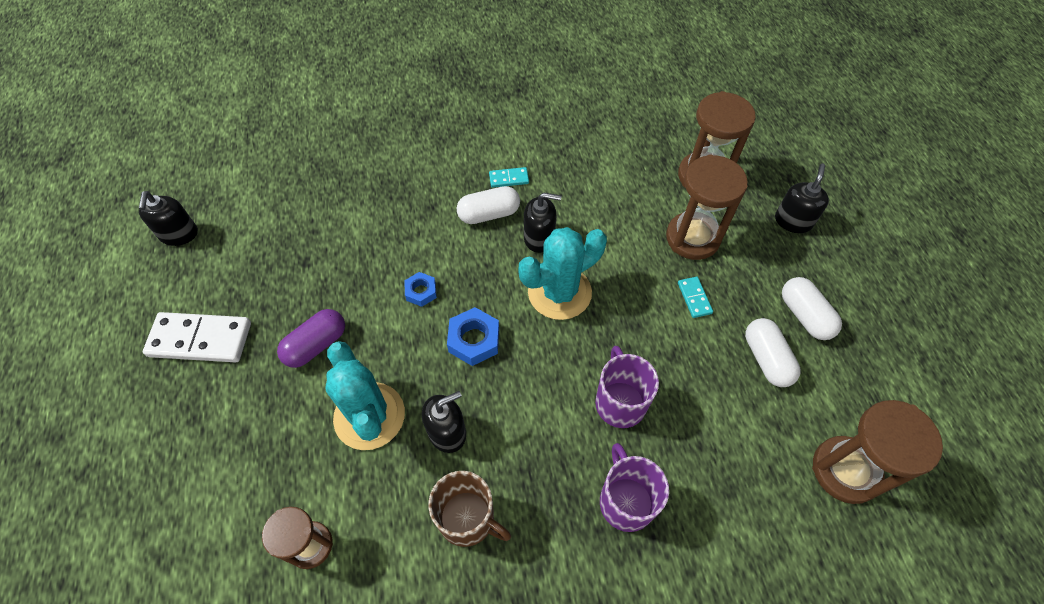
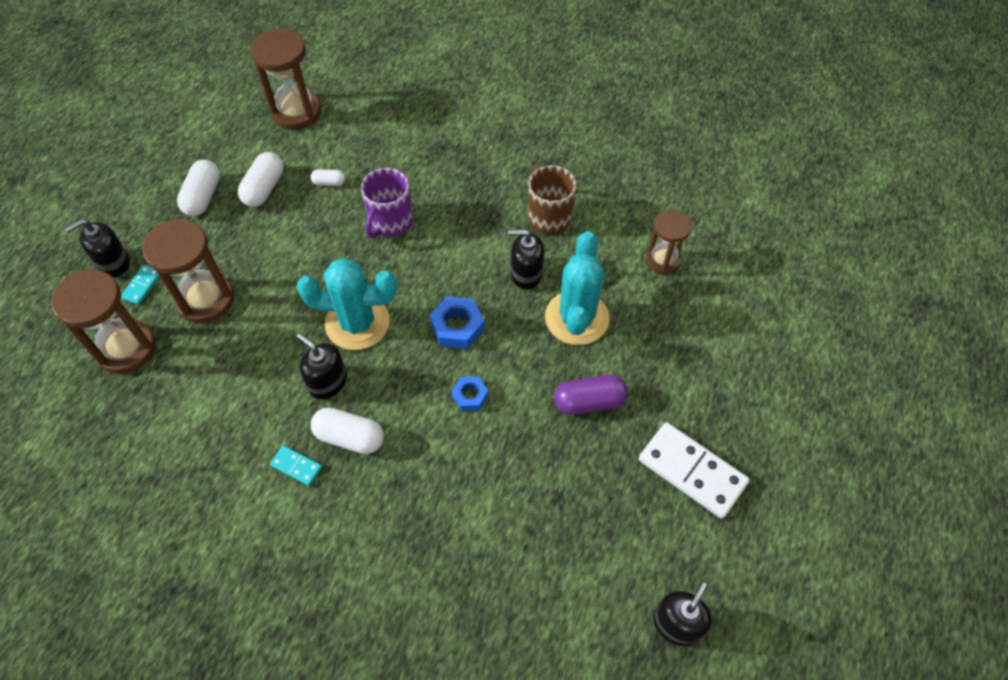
camera: 145 degrees left, 0 degrees up
(626, 501) = (441, 171): purple mug -> none
(694, 298) = (262, 255): turquoise domino -> turquoise domino (142, 286)
(718, 406) = (329, 182): none -> white capsule

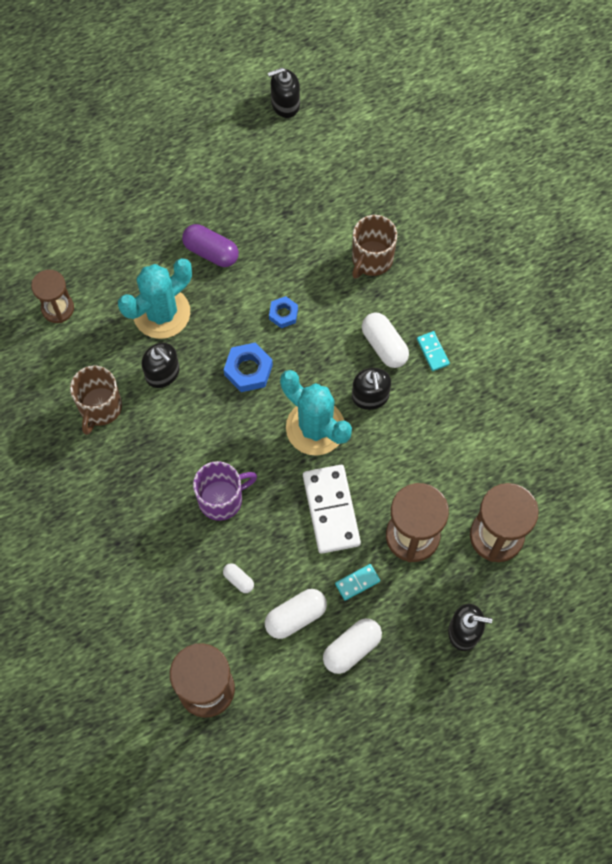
camera: 140 degrees left, 10 degrees up
(142, 286) = (454, 589): turquoise domino -> turquoise domino (357, 582)
(430, 514) = (371, 259): none -> brown mug
(692, 471) = (193, 167): white domino -> white domino (331, 510)

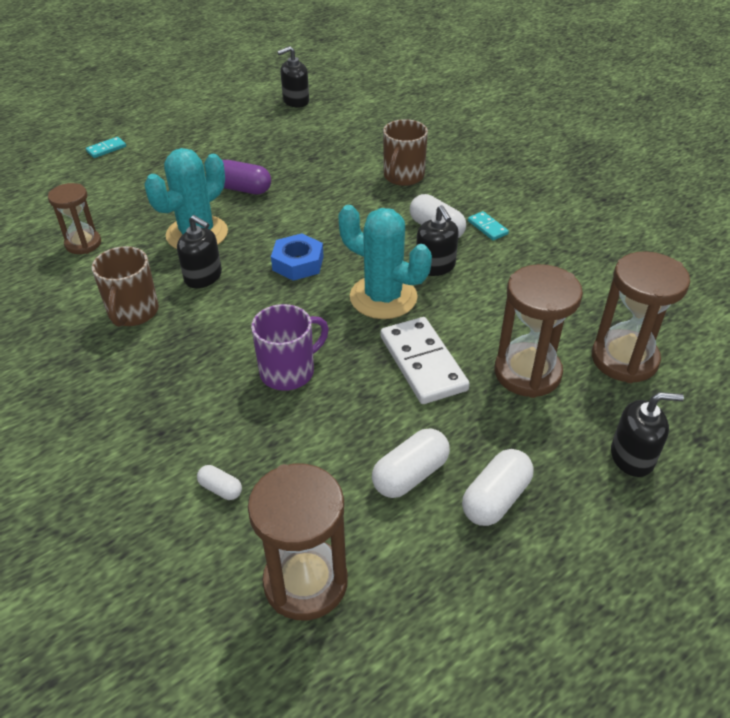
camera: 10 degrees left, 25 degrees down
(238, 580) = (326, 447): white capsule -> white capsule (221, 489)
(283, 314) = (326, 220): blue nut -> none
(357, 582) = (478, 427): turquoise domino -> turquoise domino (106, 149)

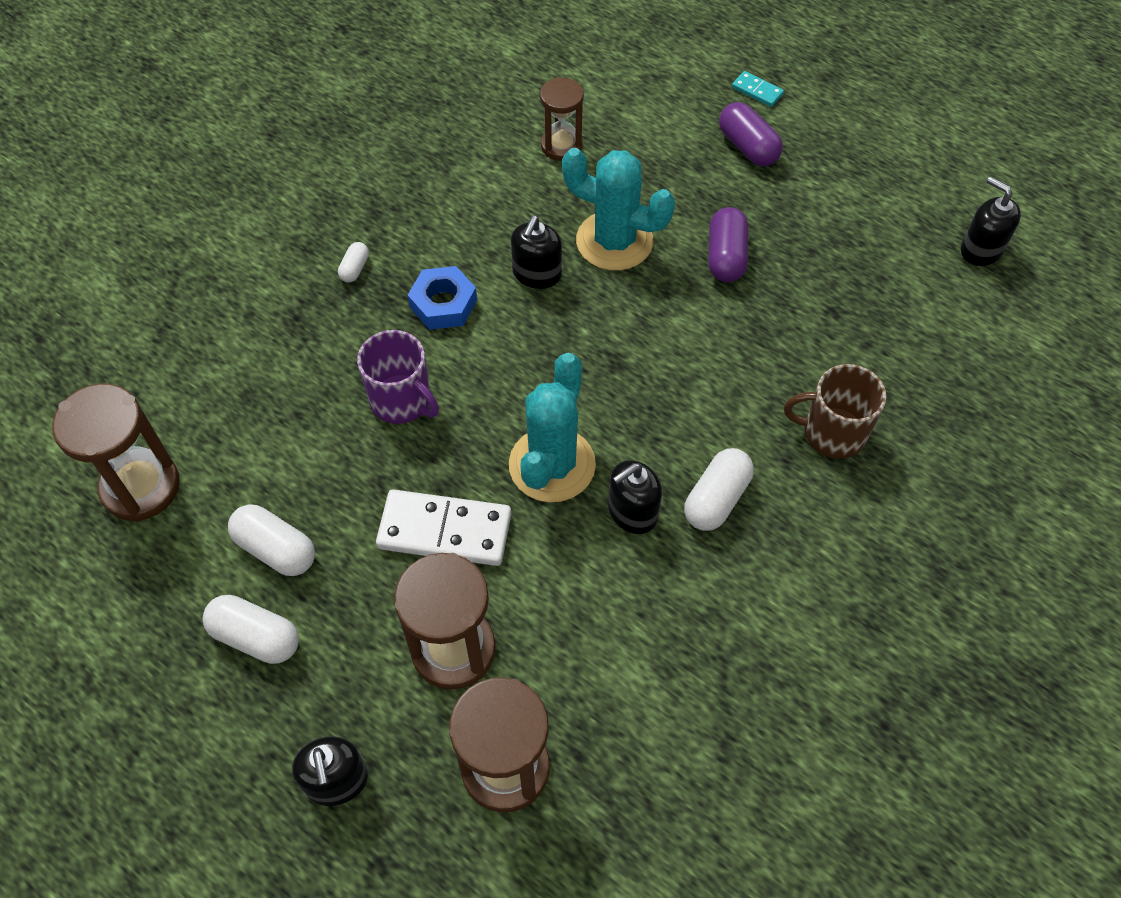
camera: 75 degrees right, 15 degrees up
(133, 312) = (460, 232): brown mug -> none
(154, 162) = (747, 147): none -> purple capsule
(221, 489) = (235, 389): white capsule -> white capsule (355, 268)
(298, 263) = (591, 358): blue nut -> blue nut (443, 304)
(423, 363) = (444, 531): white domino -> white domino turned 45 degrees clockwise
(487, 227) = (743, 564): turquoise domino -> none

